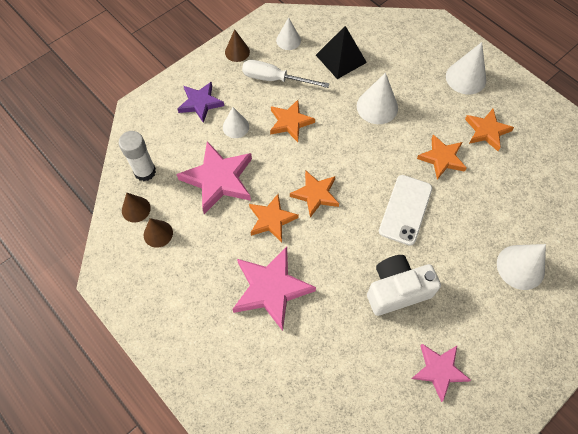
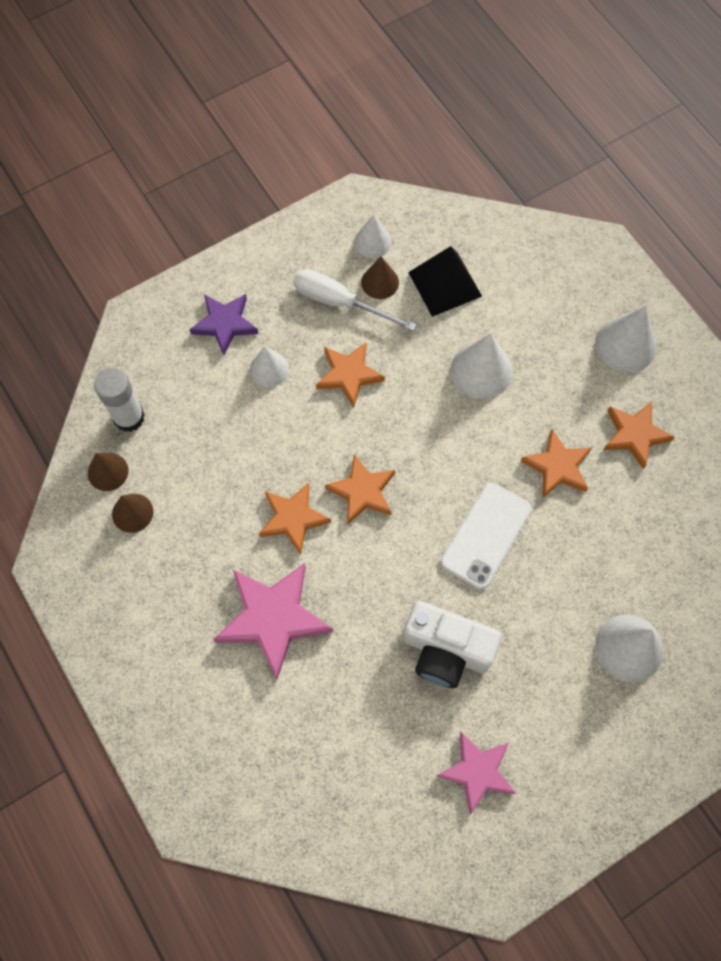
camera: 10 degrees right, 5 degrees up
(218, 179) = (230, 446): pink star -> none
(237, 52) = (293, 249): brown cone -> brown cone (380, 282)
(397, 290) = (446, 650): white camera -> white camera turned 150 degrees counterclockwise

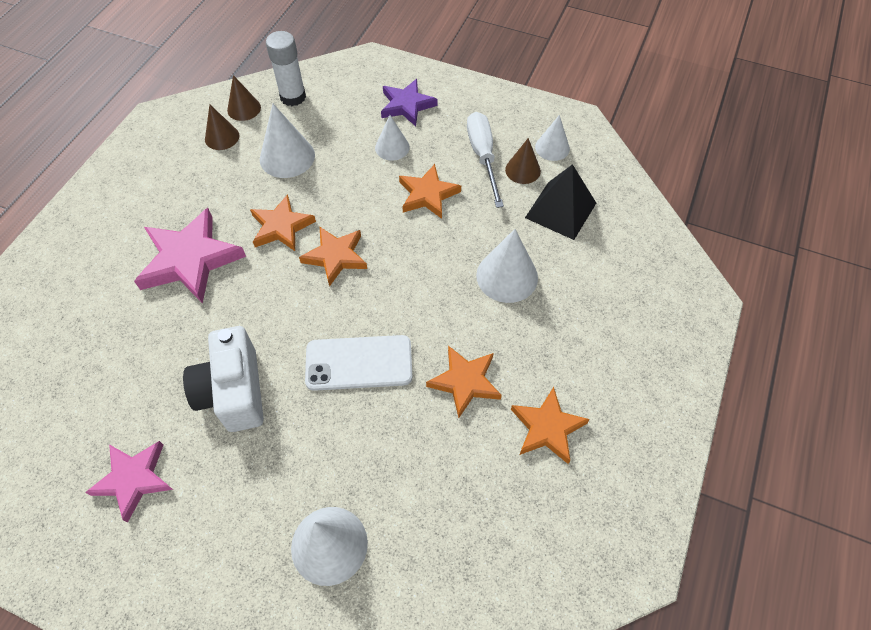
camera: 55 degrees right, 10 degrees down
(625, 344) = (629, 370): white cone -> white cone (287, 157)

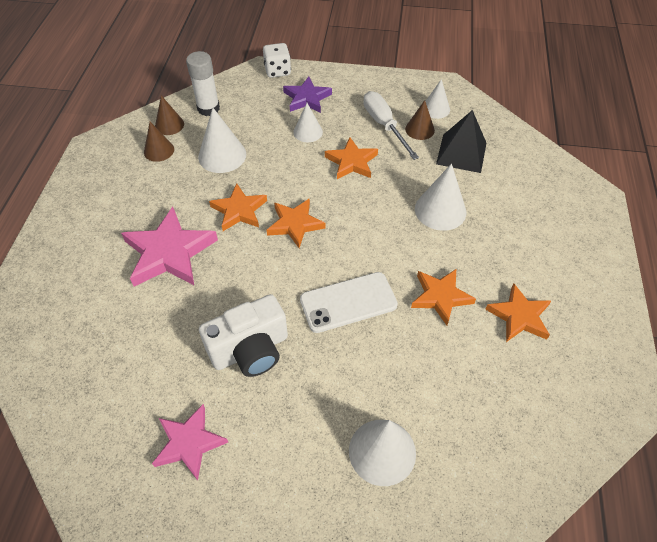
camera: 15 degrees left, 5 degrees down
(233, 392) = (250, 350): white camera -> white camera turned 90 degrees counterclockwise
(386, 65) = (277, 71): none -> white dice

